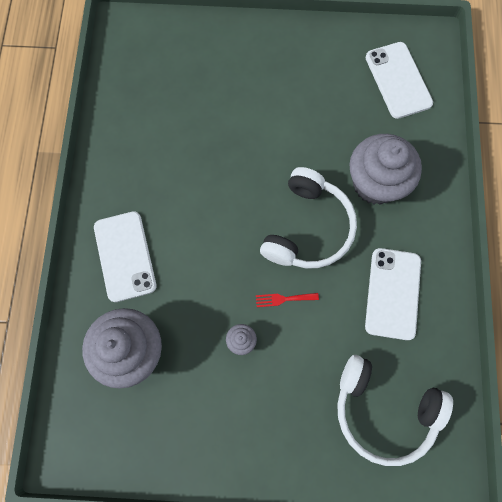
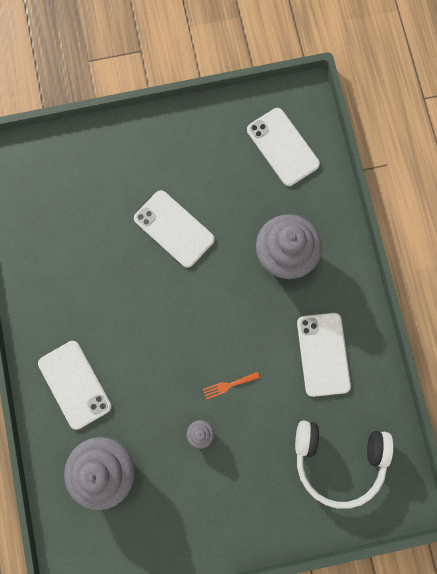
camera: 15 degrees left, 5 degrees up
(268, 130) = (174, 229): none -> white phone
(283, 299) = (228, 385): red fork -> orange fork
(308, 228) = (234, 314): white headphones -> none

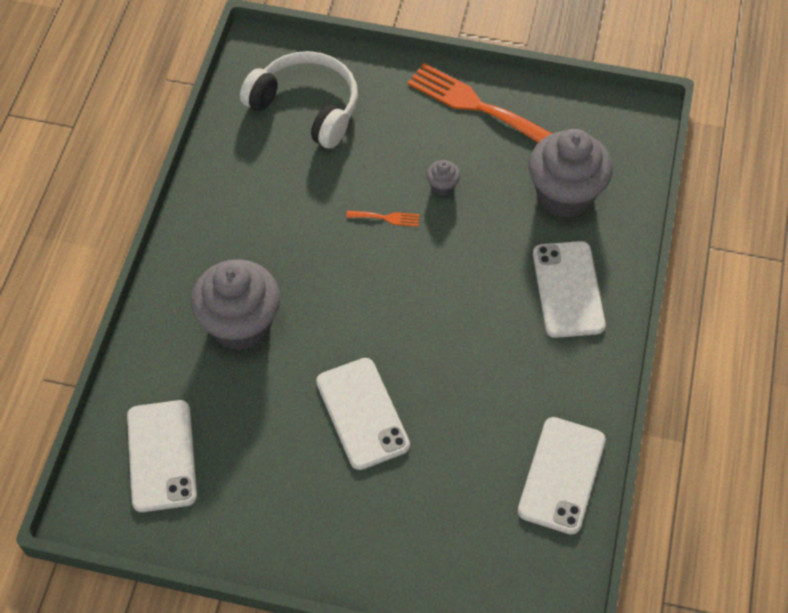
camera: 155 degrees left, 20 degrees down
(209, 526) = (475, 104): none -> orange fork
(323, 354) = (261, 205): white phone -> white phone (561, 475)

